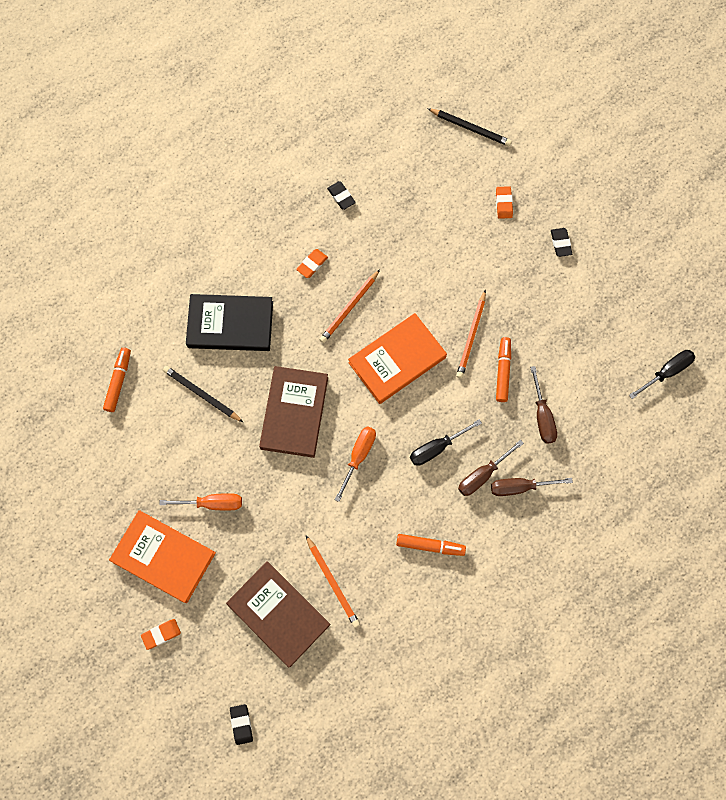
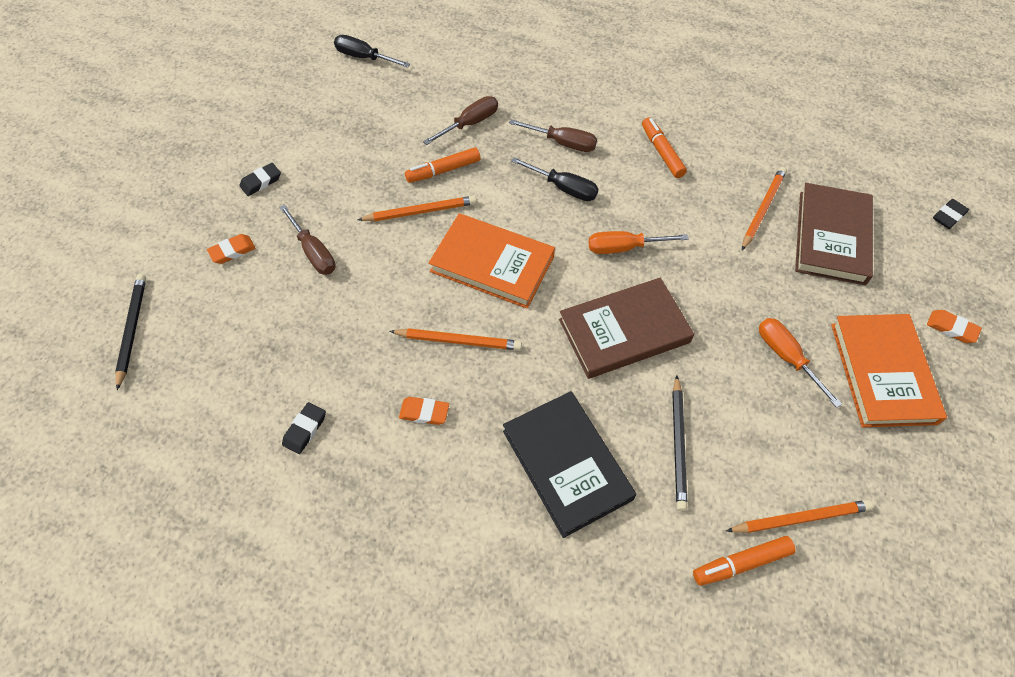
camera: 120 degrees left, 15 degrees down
(118, 431) = (800, 518): none -> orange pencil
(520, 487) = (552, 113): brown screwdriver -> brown screwdriver (313, 252)

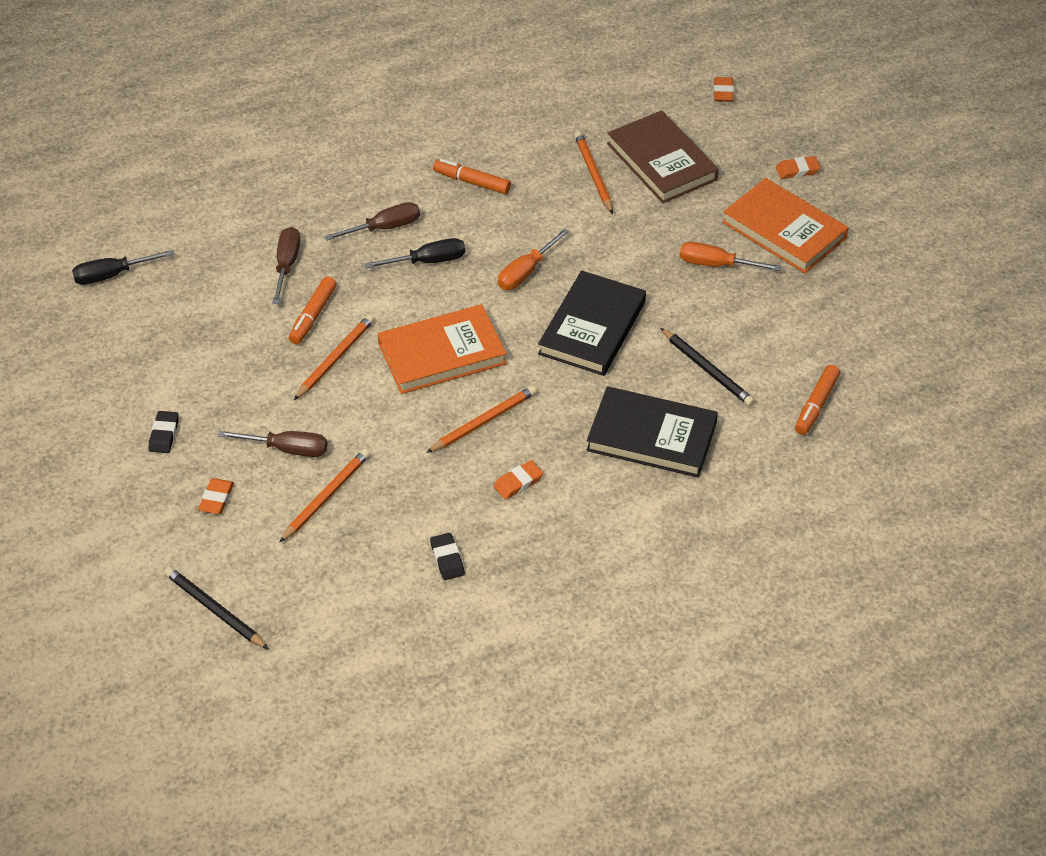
camera: 45 degrees left, 10 degrees down
(624, 331) = (592, 328): brown book -> black book
(800, 518) = (823, 354): orange pencil -> orange pencil (326, 497)
(948, 216) = (723, 92): black eraser -> orange eraser

